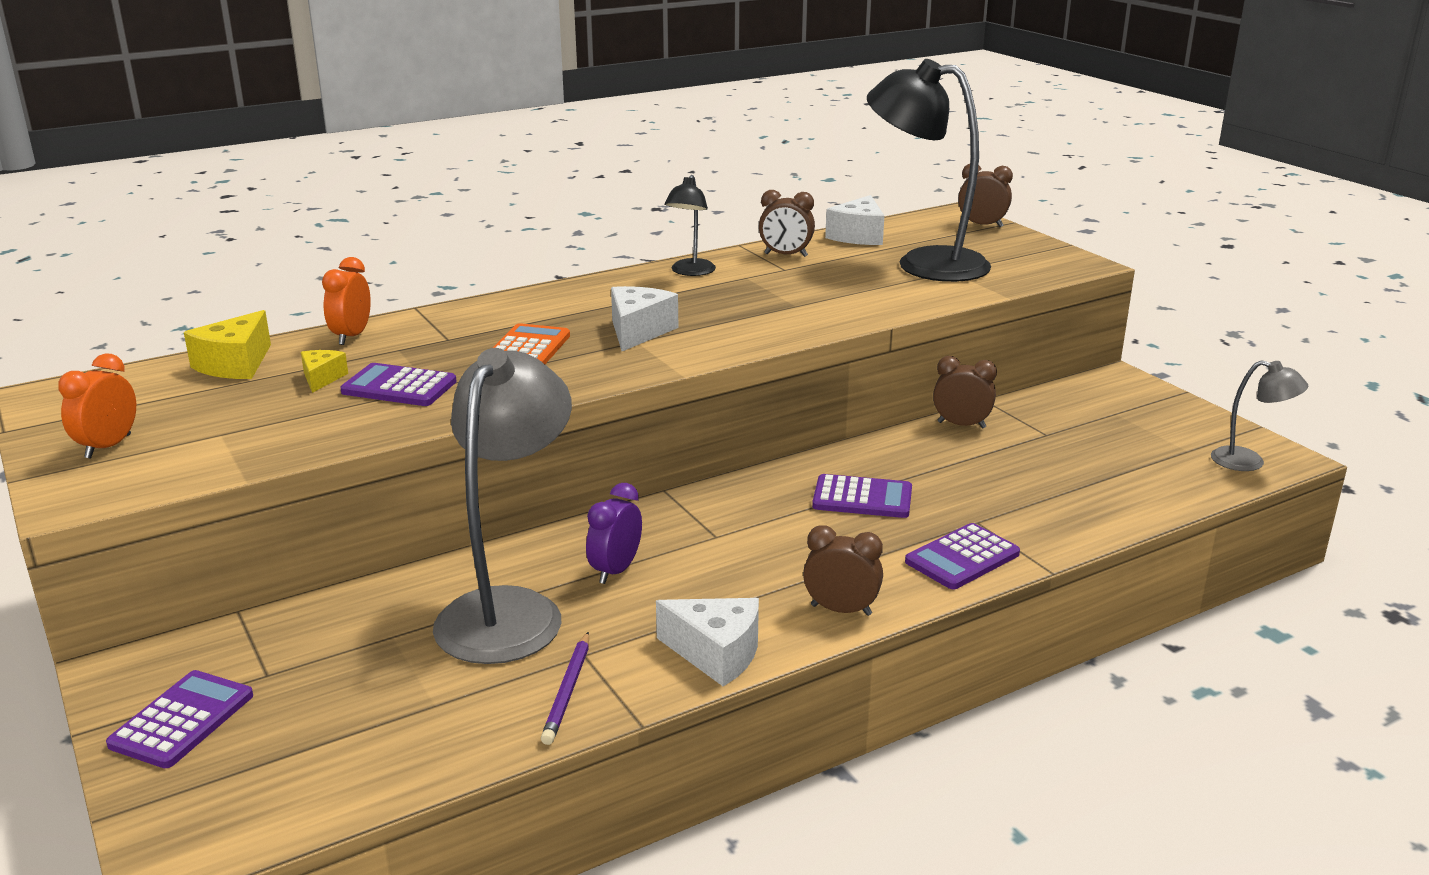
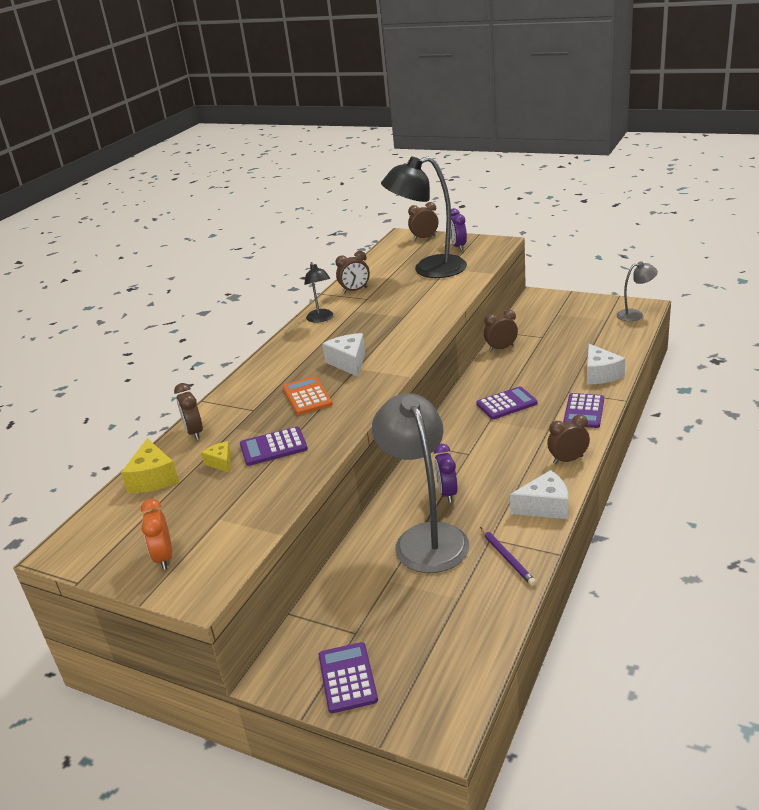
camera: 30 degrees left, 5 degrees up
(351, 336) = (194, 432): orange clock -> brown clock
(858, 236) = (374, 266): white cheese -> white cheese (600, 374)
(1012, 250) = (458, 246): none -> purple clock

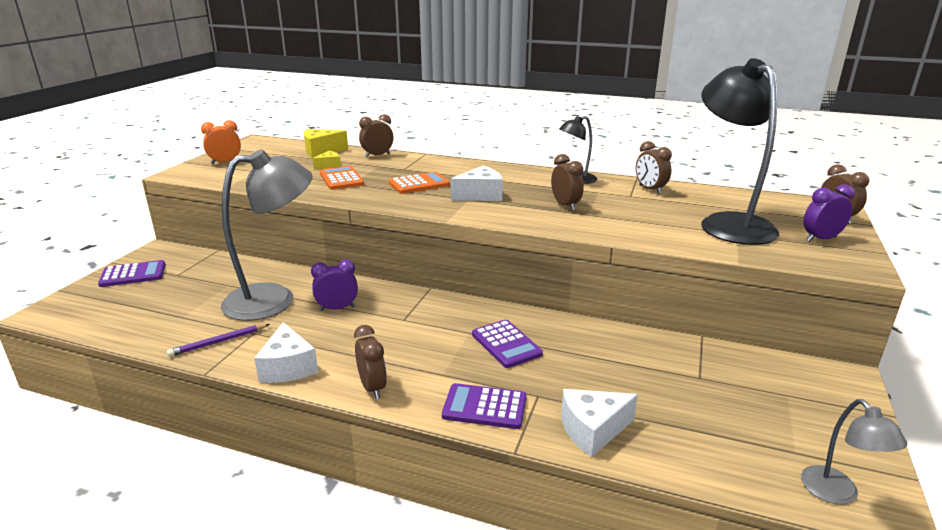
camera: 80 degrees right, 5 degrees down
(273, 447) = (341, 179): purple calculator -> orange calculator
(501, 348) = (652, 341): brown clock -> brown clock (565, 205)

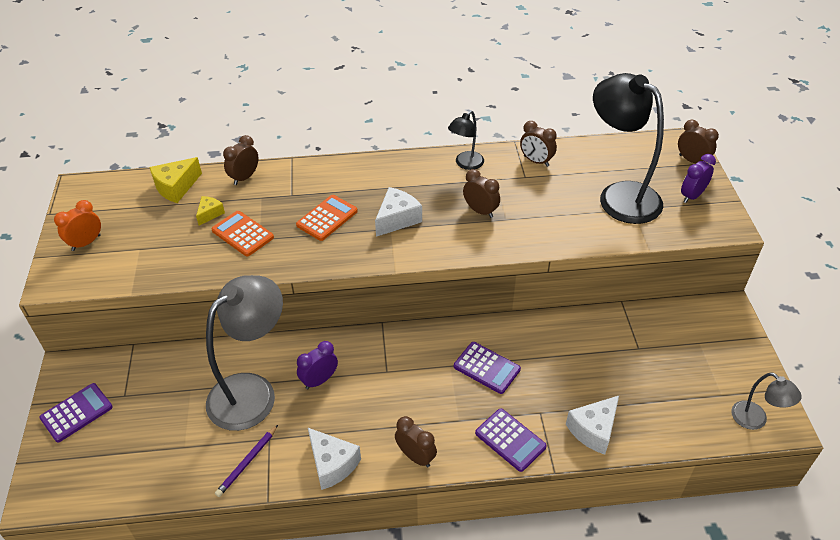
camera: 25 degrees left, 20 degrees up
(484, 407) = (510, 440): purple calculator -> purple calculator turned 120 degrees counterclockwise

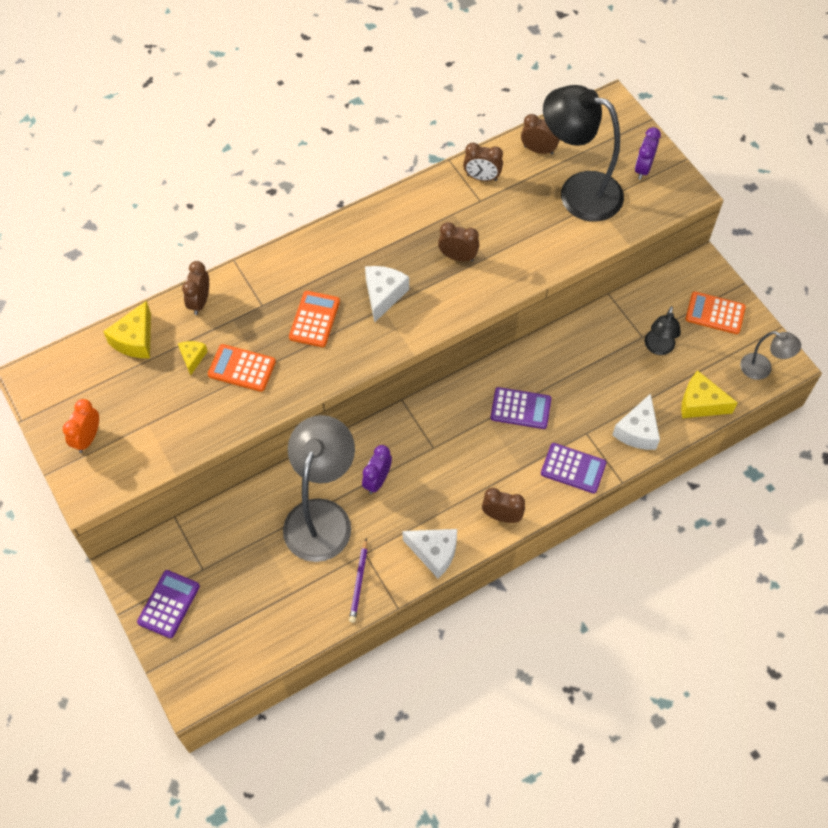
camera: 25 degrees left, 15 degrees up
(465, 164) = (415, 205): black lamp -> black lamp (658, 348)
(672, 428) = (700, 403): none -> yellow cheese
(692, 160) = (627, 125): brown clock -> brown clock (538, 150)
(724, 352) = (715, 313): none -> orange calculator

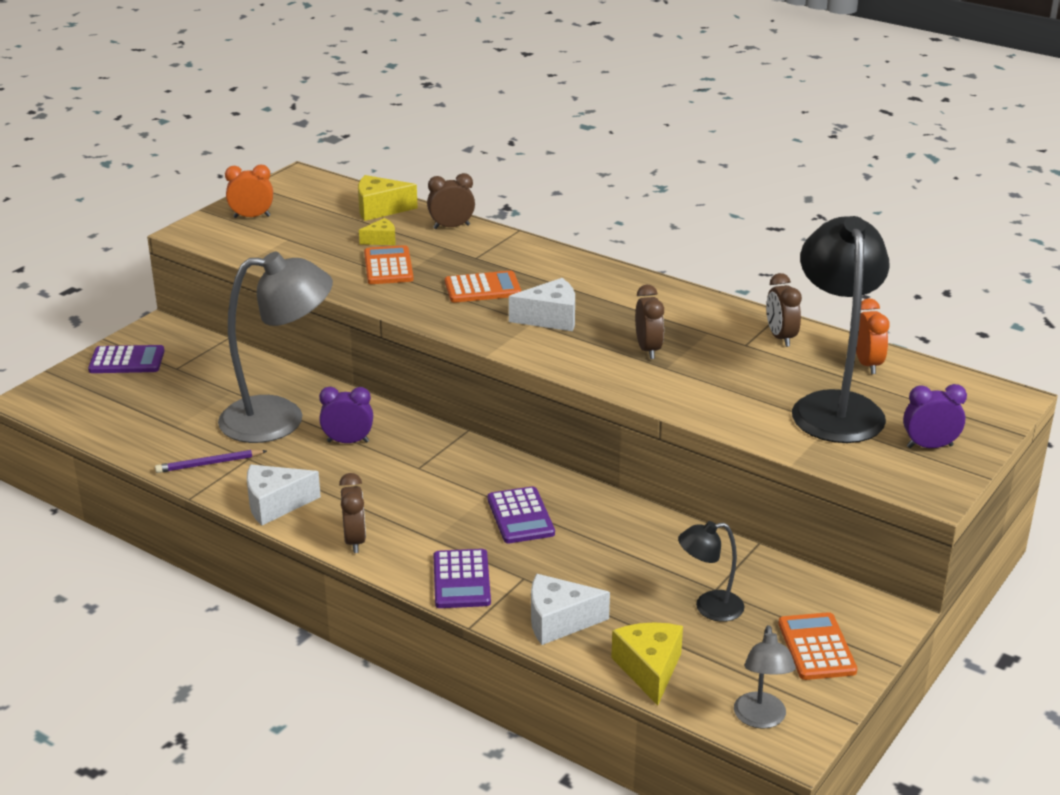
camera: 65 degrees right, 30 degrees down
(434, 553) = (275, 504): white cheese -> white cheese turned 75 degrees clockwise
(538, 150) = (867, 364): brown clock -> orange clock

